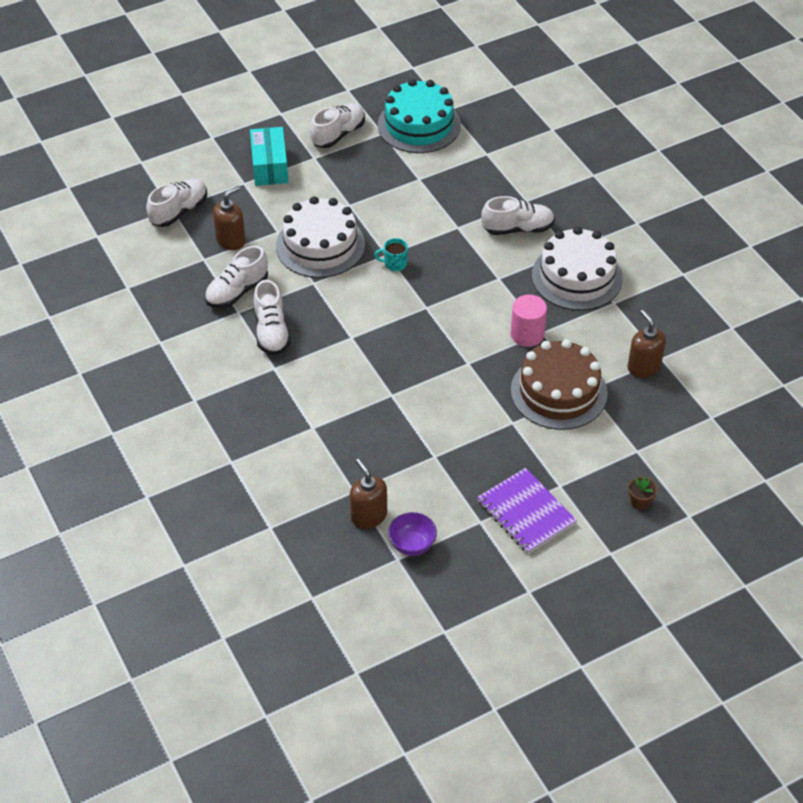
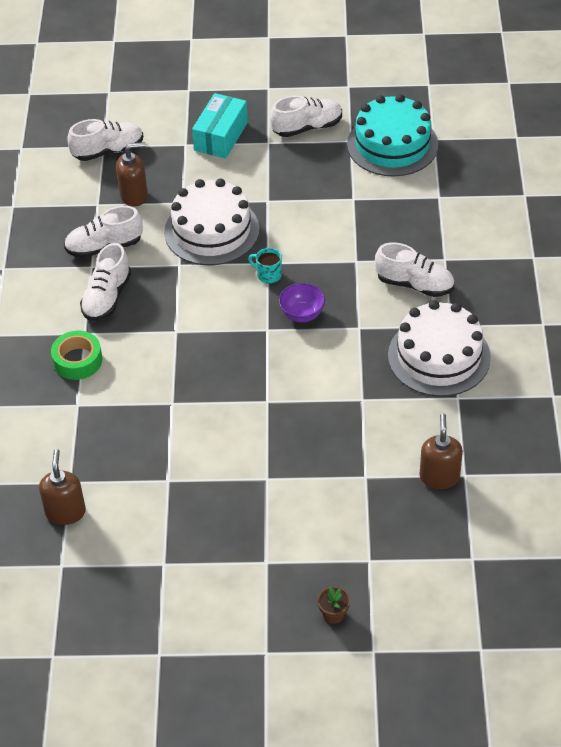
camera: 30 degrees right, 0 degrees up
(285, 392) = (77, 360): none -> green tape
(412, 545) = (84, 558): purple bowl -> purple bowl (302, 314)
(526, 512) = (214, 574): purple notebook -> none
(527, 334) = (345, 395): pink cylinder -> none
(558, 392) = (334, 466): brown cake -> none

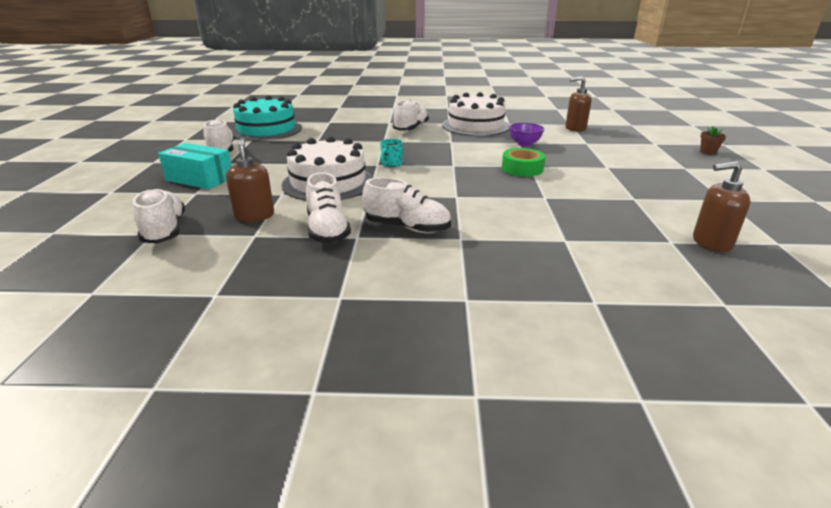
camera: 90 degrees left, 20 degrees down
(77, 360) = (501, 241): green tape -> green tape (522, 169)
(302, 314) = (437, 155): purple bowl -> purple bowl (524, 144)

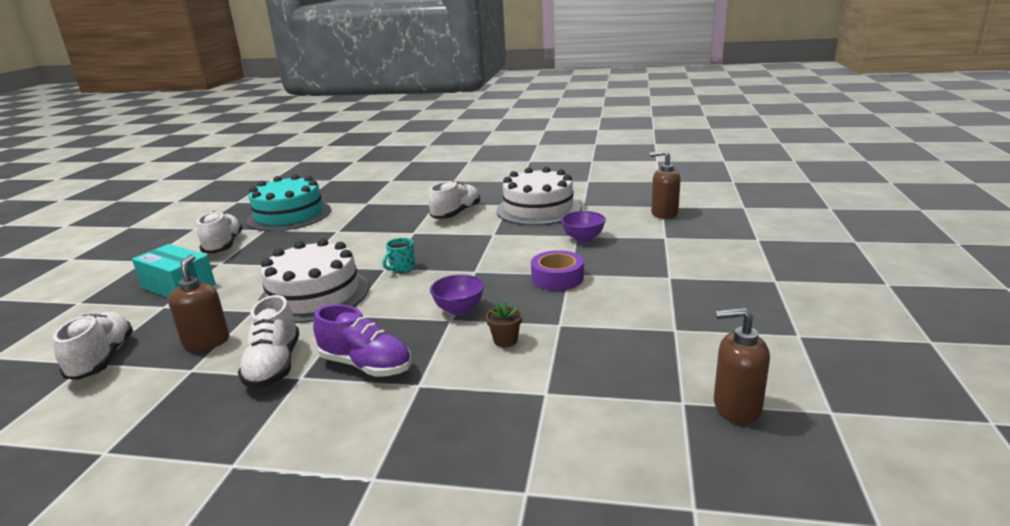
camera: 10 degrees right, 5 degrees down
(407, 227) = (366, 365): white shoe -> purple shoe
(458, 190) = (459, 309): none -> purple bowl
(522, 169) = (557, 278): green tape -> purple tape
(708, 152) = (823, 254): brown flower pot -> brown flower pot (505, 340)

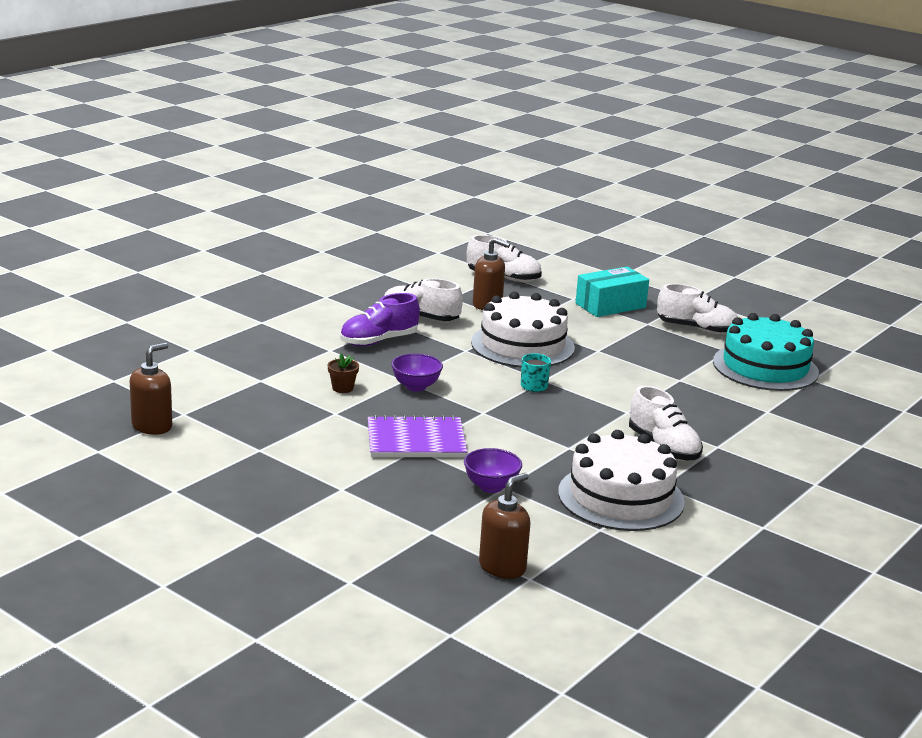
camera: 115 degrees right, 0 degrees up
(557, 278) = (416, 440): purple tape -> purple notebook

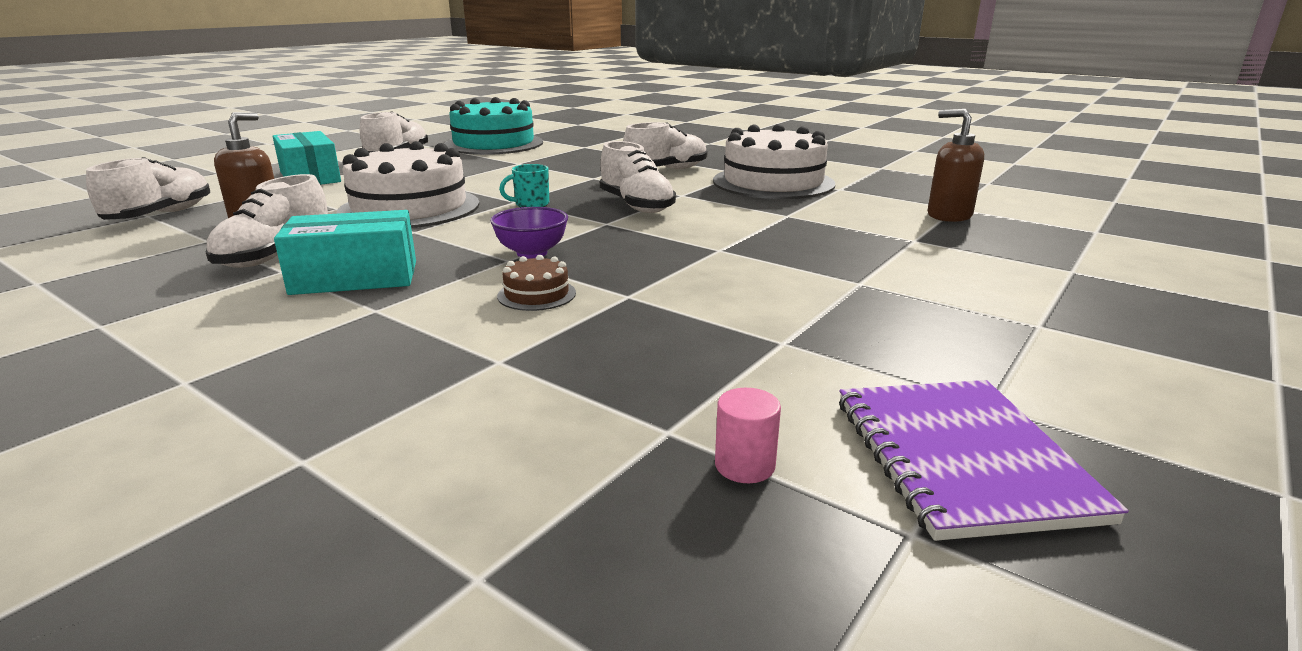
camera: 90 degrees left, 0 degrees up
(152, 426) = (744, 465): brown soap dispenser -> pink cylinder
(342, 388) = (536, 294): brown flower pot -> brown cake
(378, 341) = (355, 277): purple shoe -> turquoise box
(416, 440) = (697, 250): purple notebook -> purple notebook (961, 458)
(491, 487) = (790, 219): purple bowl -> none
(531, 426) = (636, 206): none -> white shoe

